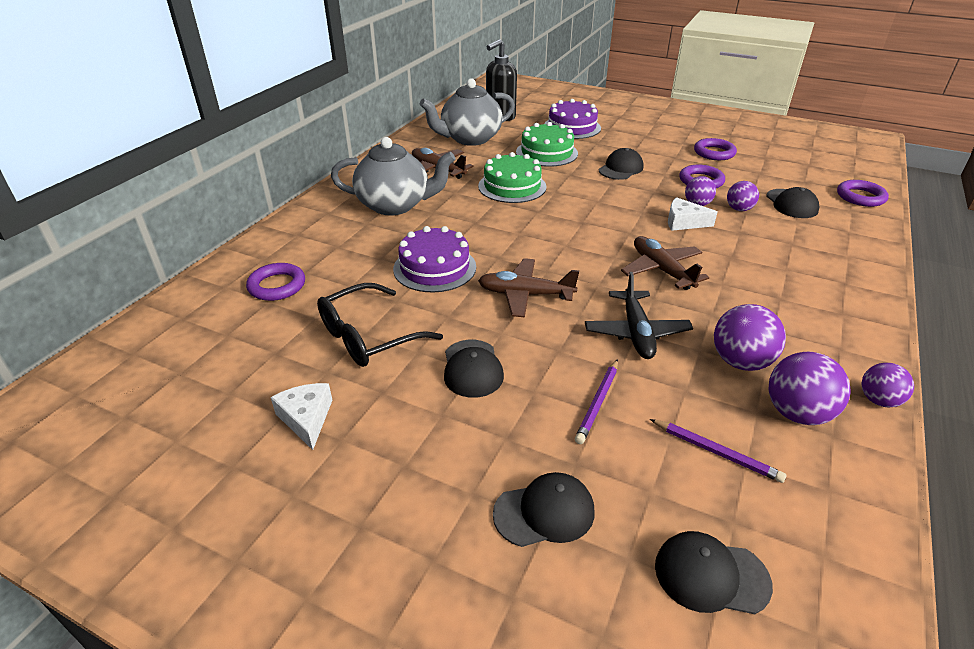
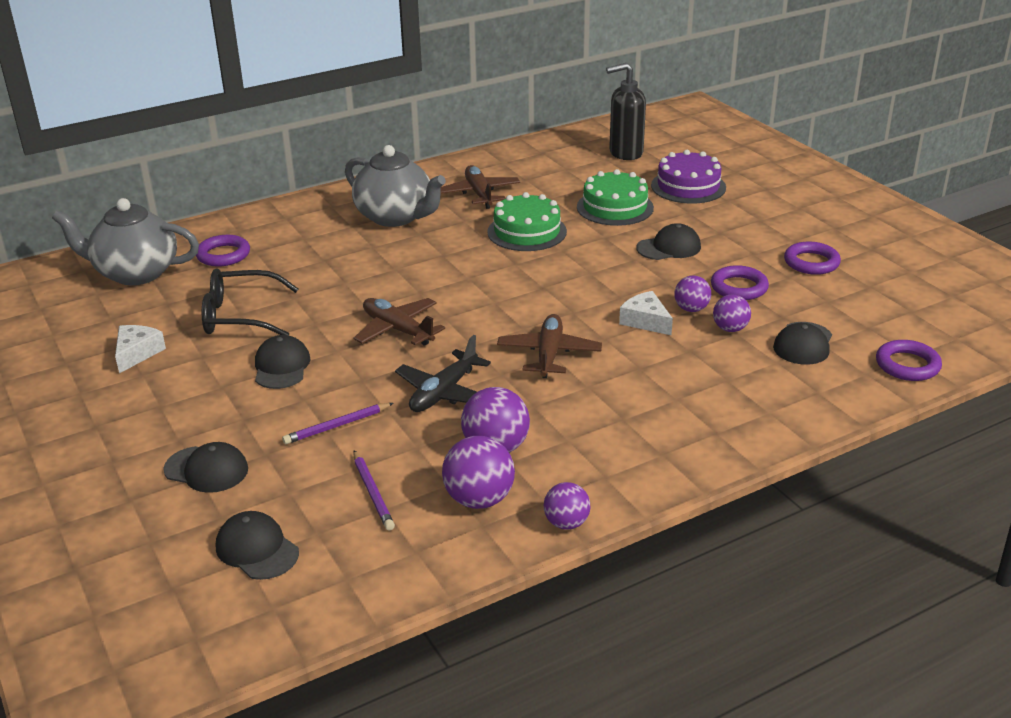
camera: 35 degrees right, 5 degrees down
(434, 268) = (356, 282): purple cake -> none
(470, 139) = (556, 170): grey teapot -> grey teapot (135, 273)
(472, 368) = (281, 366): black cap -> black cap turned 150 degrees clockwise

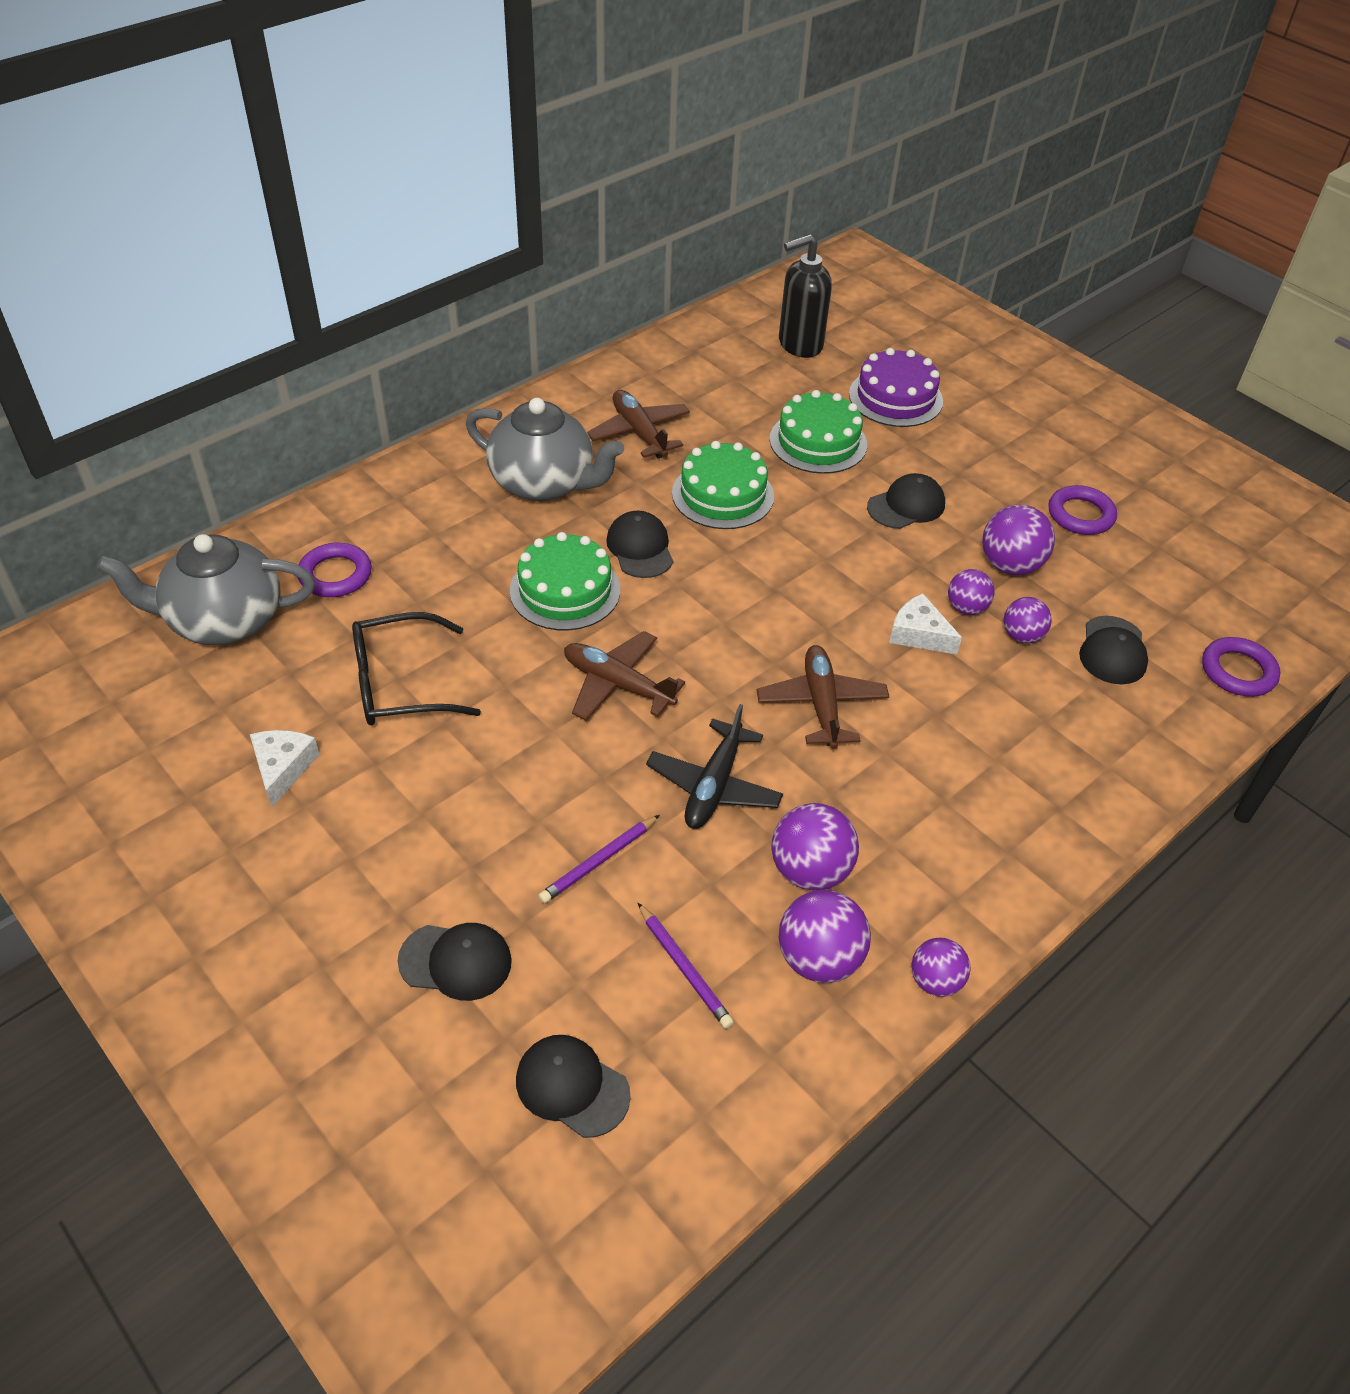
camera: 15 degrees left, 15 degrees up
(281, 366) = (489, 767): black cap -> black cap (640, 548)
(383, 275) = (565, 590): none -> green cake
(739, 287) = (1010, 565): purple ring -> purple ball

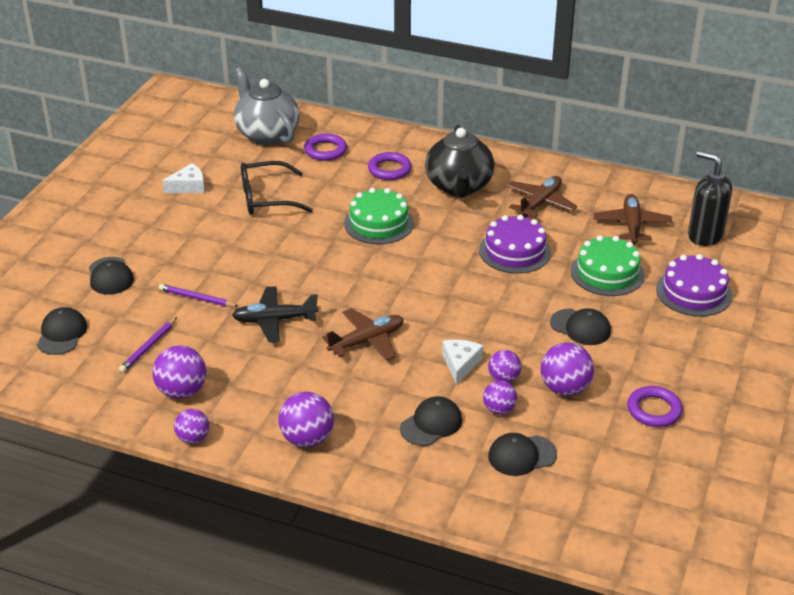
camera: 65 degrees right, 10 degrees down
(401, 684) = (267, 198): black glasses -> black glasses turned 60 degrees counterclockwise
(544, 483) = (459, 186): grey teapot -> black teapot
(617, 685) = (322, 264): brown plane -> brown plane (631, 225)
(640, 548) = (437, 237): black cap -> black cap (431, 424)
(722, 494) = (515, 251): green cake -> purple cake
(810, 870) = (239, 372): purple ball -> purple ball (307, 439)
(1238, 671) = (555, 524): purple ring -> purple ring (389, 169)

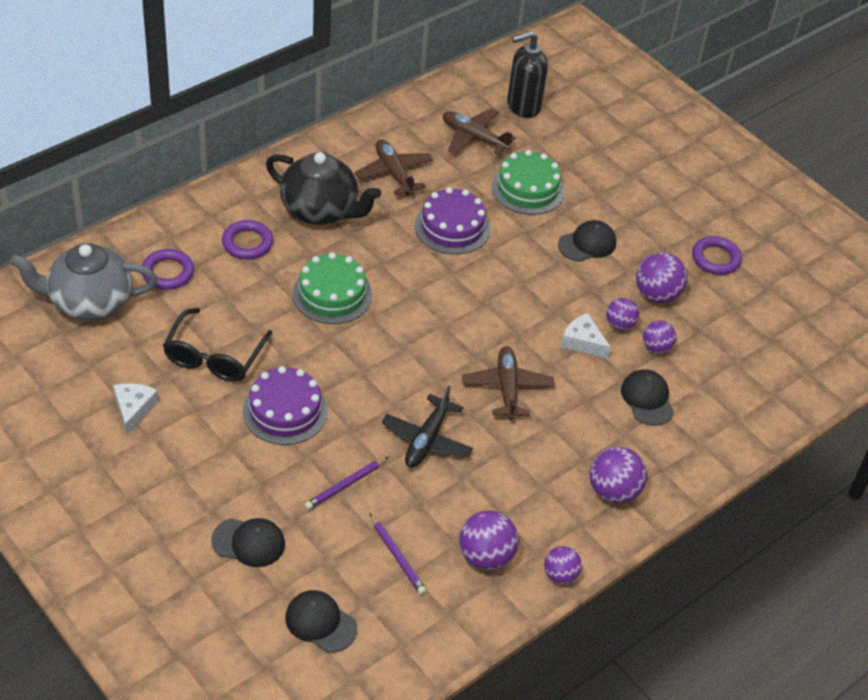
camera: 65 degrees left, 10 degrees up
(521, 455) = (719, 362): black cap -> none
(693, 292) = (591, 155): purple cake -> purple cake (285, 411)

